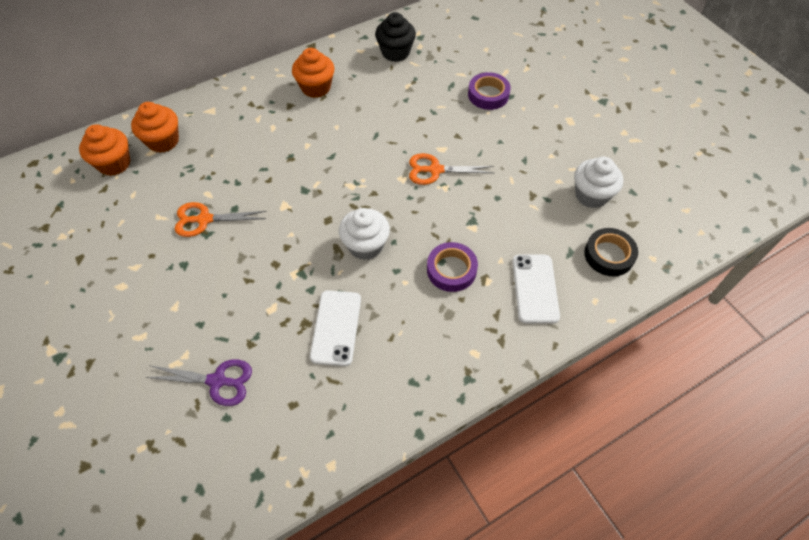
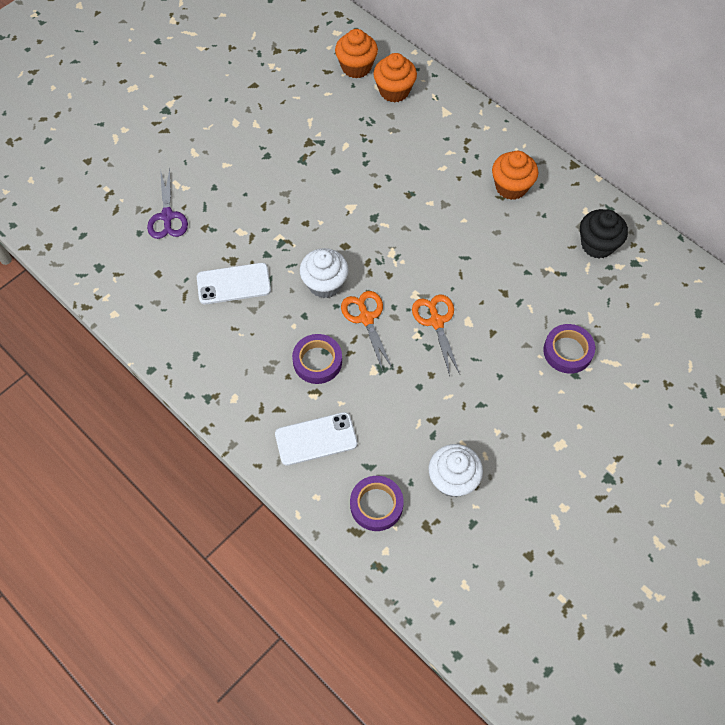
camera: 75 degrees right, 5 degrees up
(204, 219) = (316, 153): orange scissors -> orange scissors (366, 318)
(609, 255) = (376, 505): black tape -> purple tape

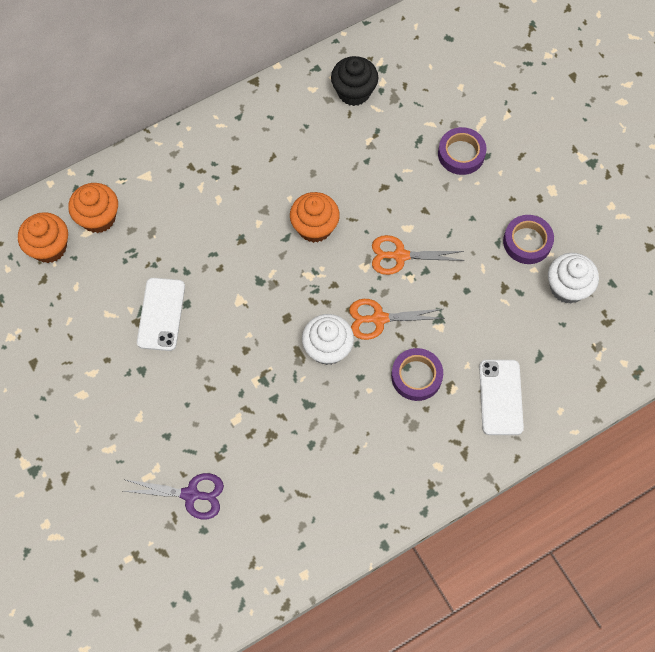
camera: 75 degrees left, 5 degrees up
(233, 284) = (302, 439): white phone -> white phone (161, 314)
(376, 505) = (579, 359): purple tape -> purple tape (527, 242)
(511, 187) = (263, 144): orange cupcake -> orange cupcake (314, 227)

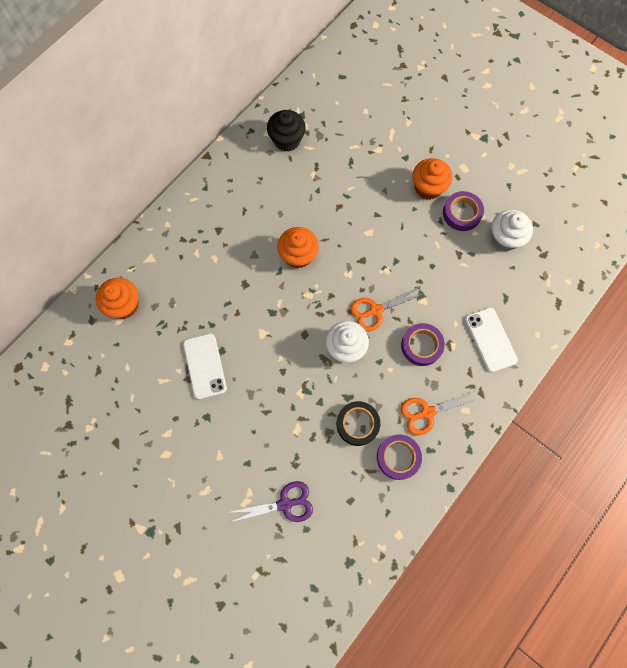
camera: 20 degrees left, 5 degrees up
(49, 247) = (93, 343): orange cupcake -> orange cupcake (428, 188)
(307, 437) = (357, 424): none -> black tape
(400, 256) = (372, 256): orange scissors -> orange scissors (427, 412)
(461, 154) = (386, 162): purple tape -> purple tape (398, 457)

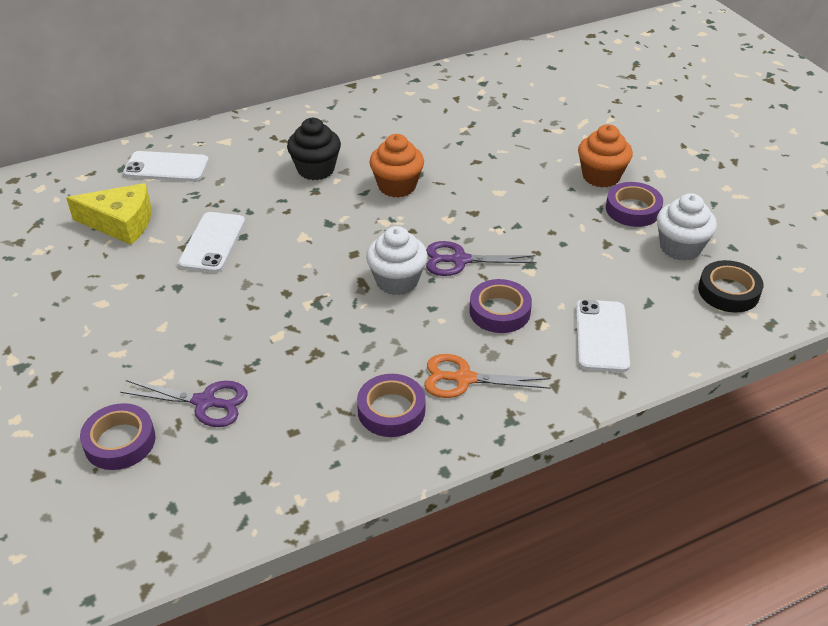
camera: 25 degrees right, 30 degrees down
(124, 305) = (166, 167): orange cupcake -> white phone
(128, 375) = (121, 223): none -> yellow cheese
(253, 558) = (120, 441): none -> purple tape
(287, 140) = (451, 96): black cupcake -> black cupcake (316, 169)
(357, 424) = (360, 357): black tape -> black tape (728, 291)
(375, 310) = (460, 260): orange scissors -> purple scissors

